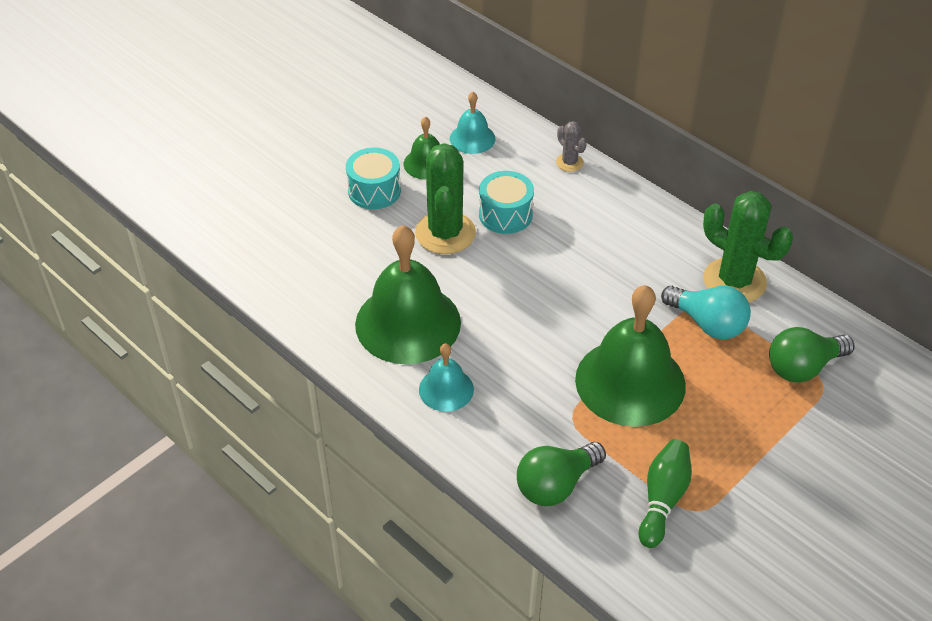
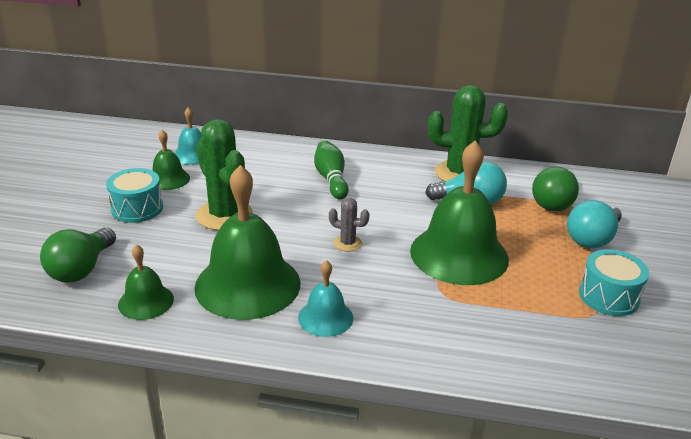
camera: 35 degrees left, 15 degrees down
(315, 301) = (146, 301): none -> green bell
(505, 214) = (262, 189): turquoise drum -> turquoise drum (609, 296)
(556, 485) = (482, 345): green light bulb -> green light bulb (81, 269)
(569, 162) = (281, 147): grey cactus -> grey cactus (347, 243)
(662, 499) = (565, 318): green bowling pin -> green bowling pin (331, 179)
(794, 431) = (592, 239): none -> turquoise light bulb

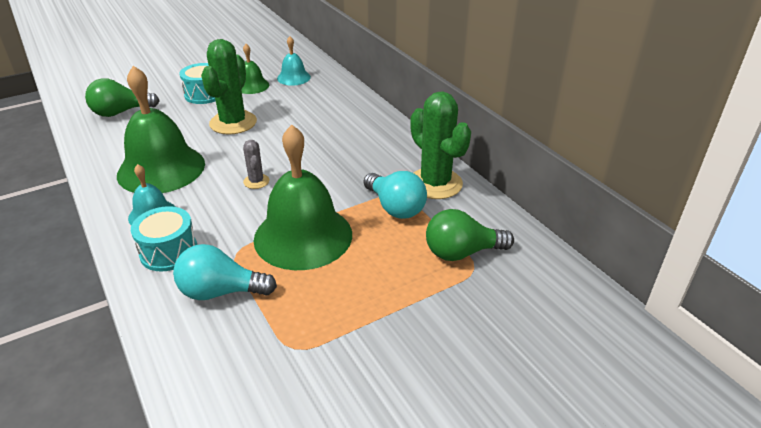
camera: 50 degrees right, 5 degrees up
(146, 301) = (108, 146): green bell -> none
(331, 179) = (337, 136): green bowling pin -> none
(592, 239) = (426, 300): turquoise light bulb -> turquoise light bulb (221, 291)
(609, 296) = (334, 347): turquoise drum -> turquoise drum (169, 252)

